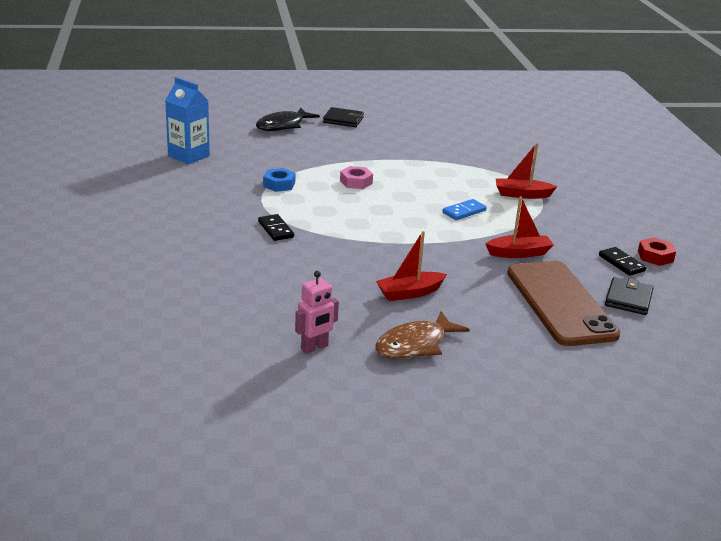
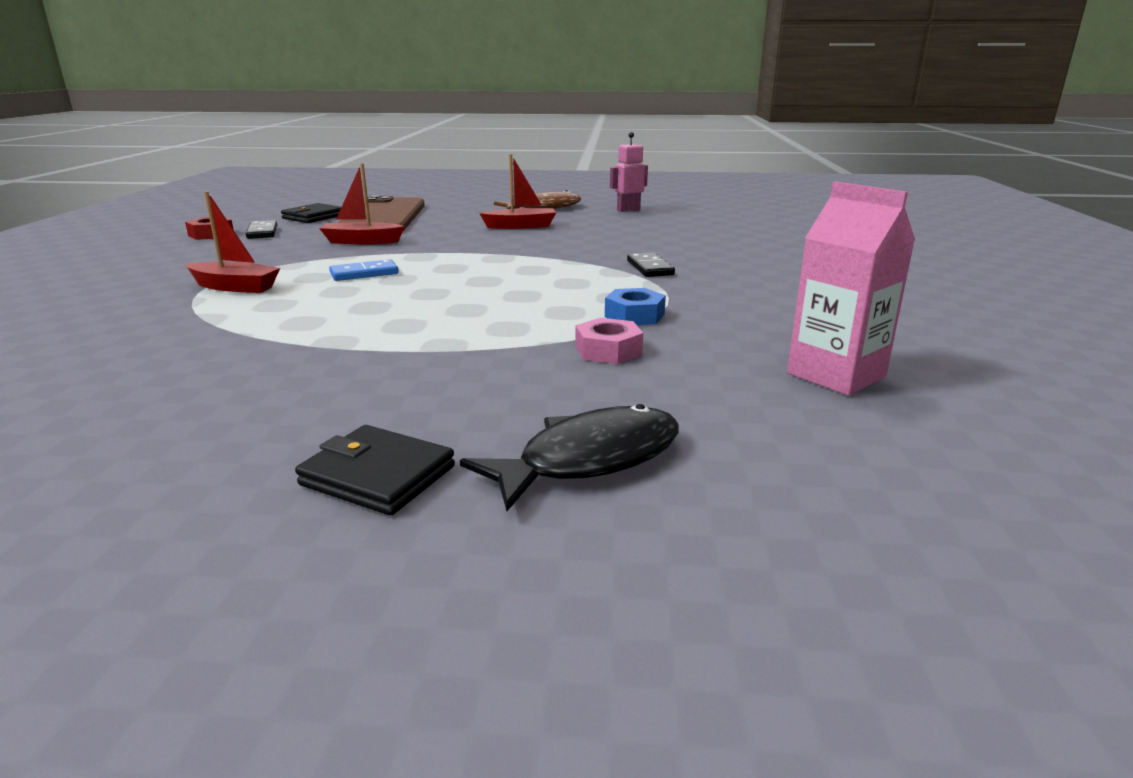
camera: 165 degrees left, 5 degrees down
(188, 156) = (836, 375): blue carton -> pink carton
(356, 182) = (492, 313): pink nut -> pink nut (608, 350)

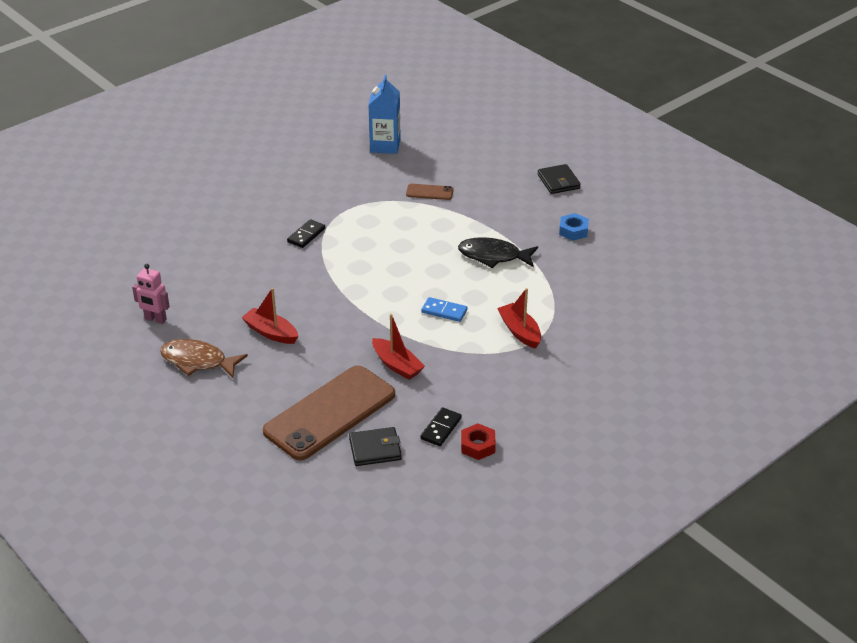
camera: 135 degrees left, 15 degrees up
(589, 460) = (503, 159): black fish -> black fish (493, 256)
(608, 350) = (429, 192): pink nut -> brown phone
(634, 315) = (385, 205): blue nut -> blue nut (573, 231)
(836, 375) = (385, 145): pink carton -> blue carton

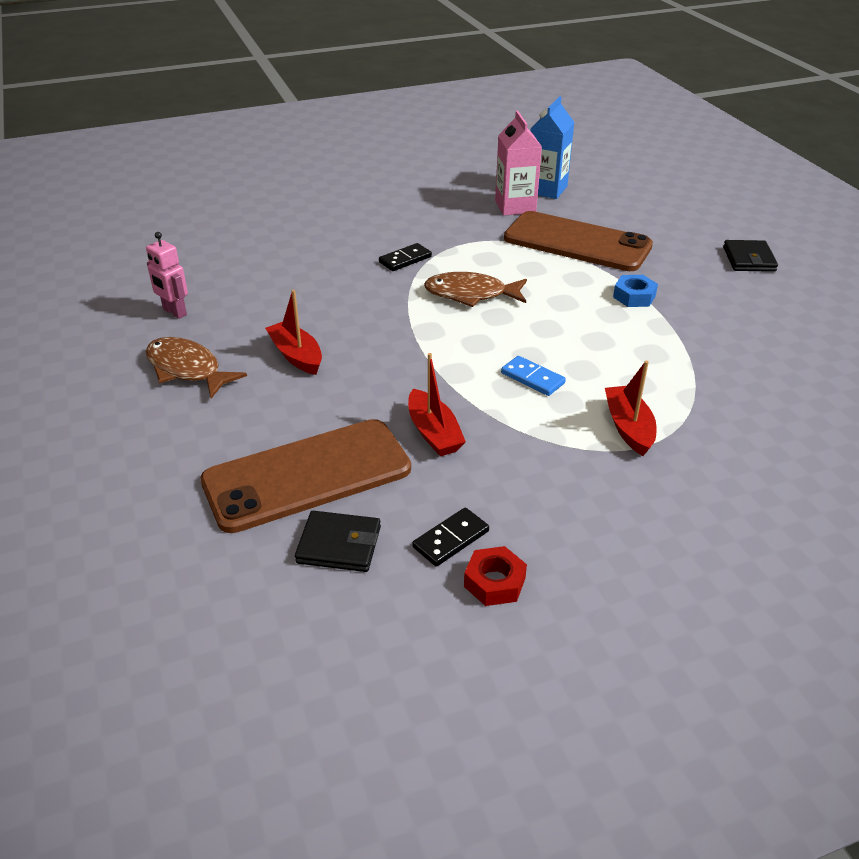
camera: 20 degrees right, 0 degrees up
(368, 168) = (515, 206): none -> pink carton
(371, 255) = (471, 294): none -> brown fish
(429, 192) = (577, 242): brown phone -> brown phone, size x2.41
(493, 256) = (629, 326): black fish -> none
(573, 231) = (751, 317): blue nut -> blue nut (634, 296)

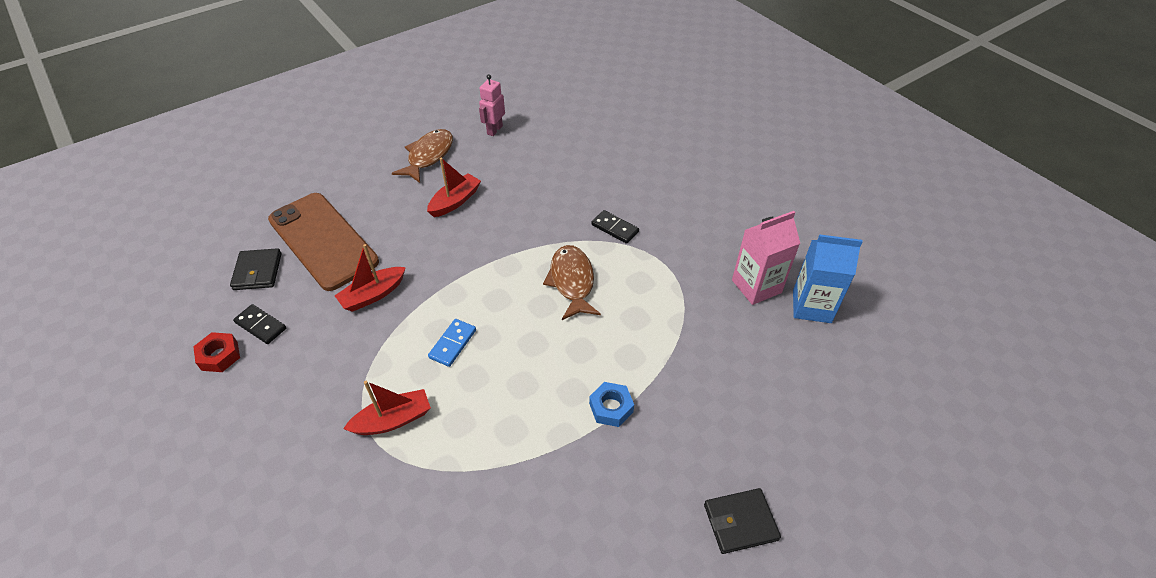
camera: 75 degrees right, 10 degrees up
(577, 242) = (703, 347): brown phone -> none

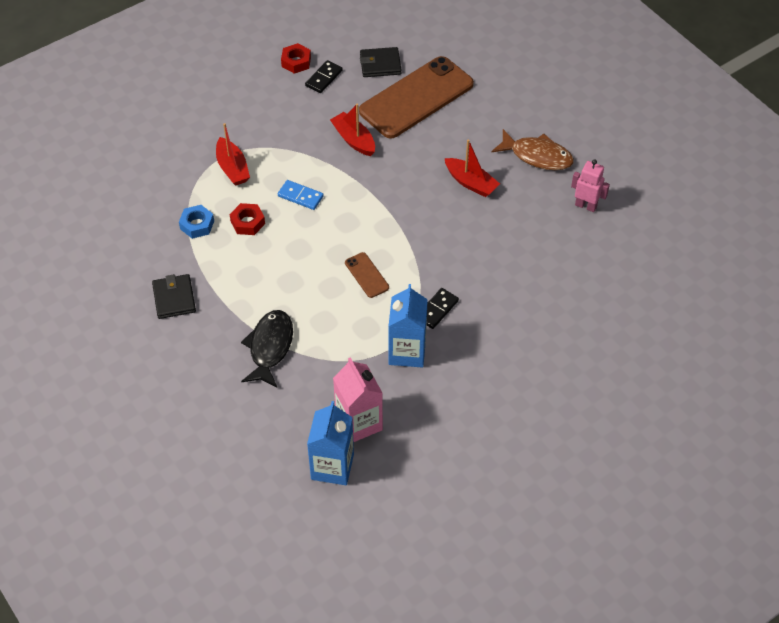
camera: 90 degrees right, 5 degrees up
(488, 397) = (247, 222): none -> red nut
(572, 282) = (366, 275): brown fish -> brown phone
(611, 408) = (232, 301): blue nut -> blue nut (197, 225)
(667, 250) = (407, 352): none -> blue carton
(674, 365) = (270, 347): none -> black fish
(740, 522) = (127, 378): black wallet -> black wallet (174, 298)

